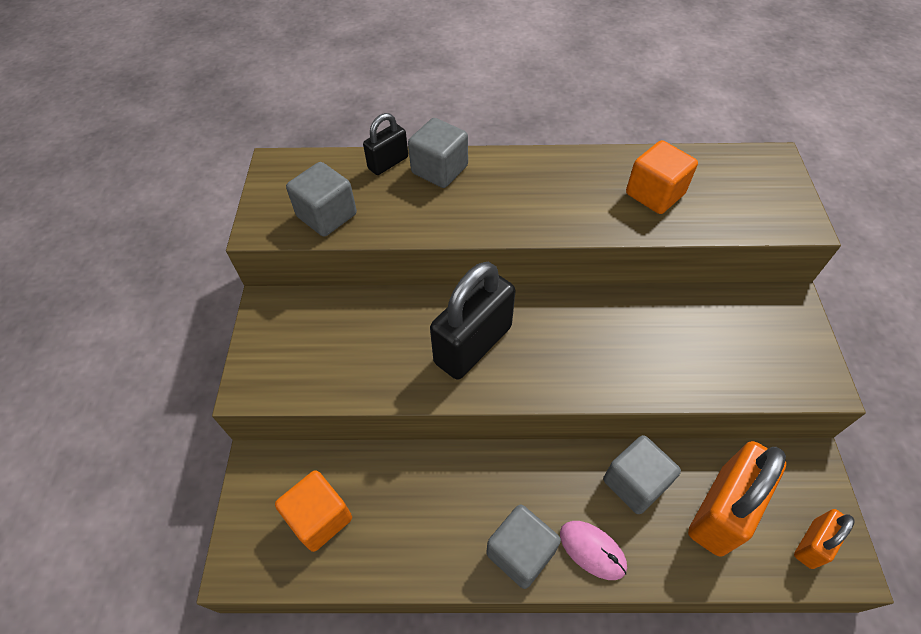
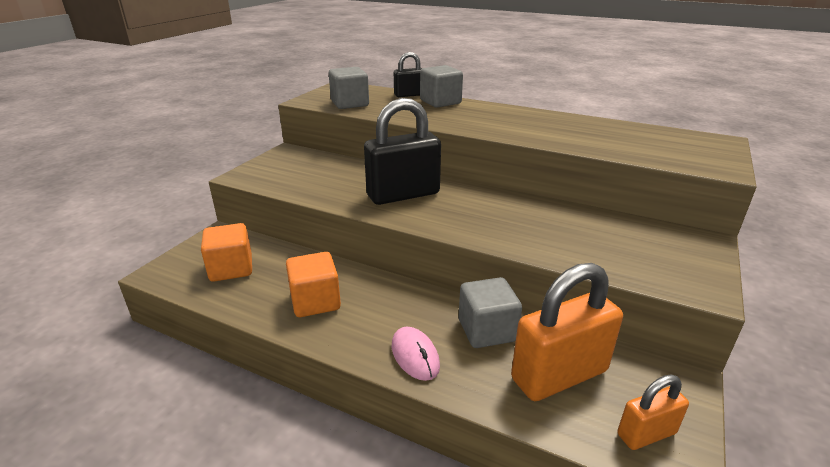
camera: 25 degrees right, 25 degrees down
(520, 552) = (354, 335): grey cube -> none
(655, 194) = (594, 135): orange cube -> orange cube (315, 301)

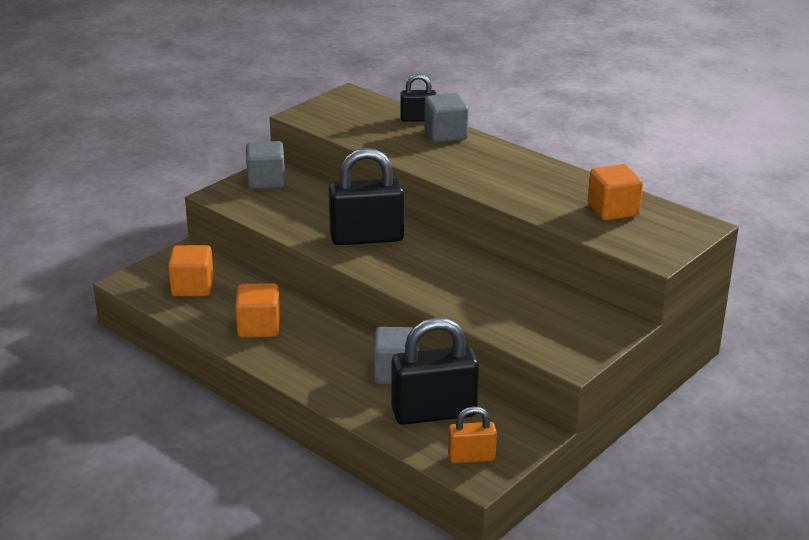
camera: 15 degrees right, 0 degrees up
(350, 104) = (345, 125): grey cube -> grey cube (266, 181)
(415, 355) = (325, 381): pink mouse -> none
(559, 375) = (434, 413): orange padlock -> black padlock
(635, 137) = (613, 210): none -> orange cube

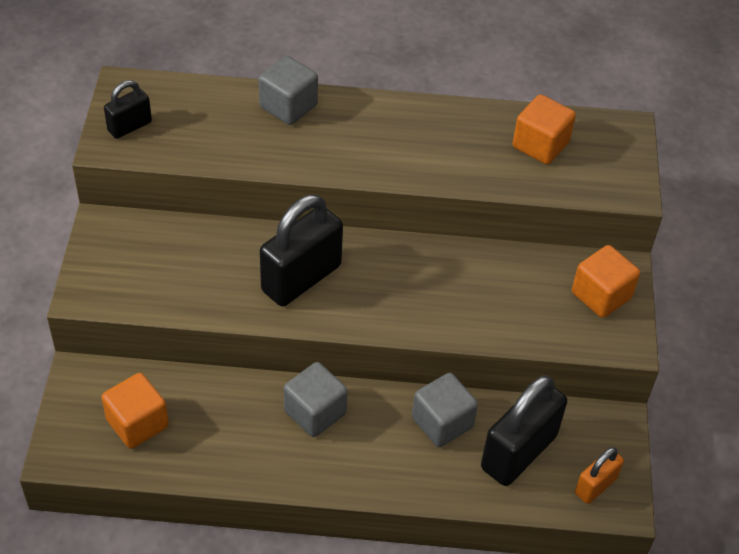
camera: 40 degrees left, 20 degrees up
(259, 327) = (260, 439): orange cube -> orange cube (601, 295)
(266, 181) = (115, 246): grey cube -> grey cube (315, 412)
(418, 119) = (237, 94): black padlock -> black padlock (129, 126)

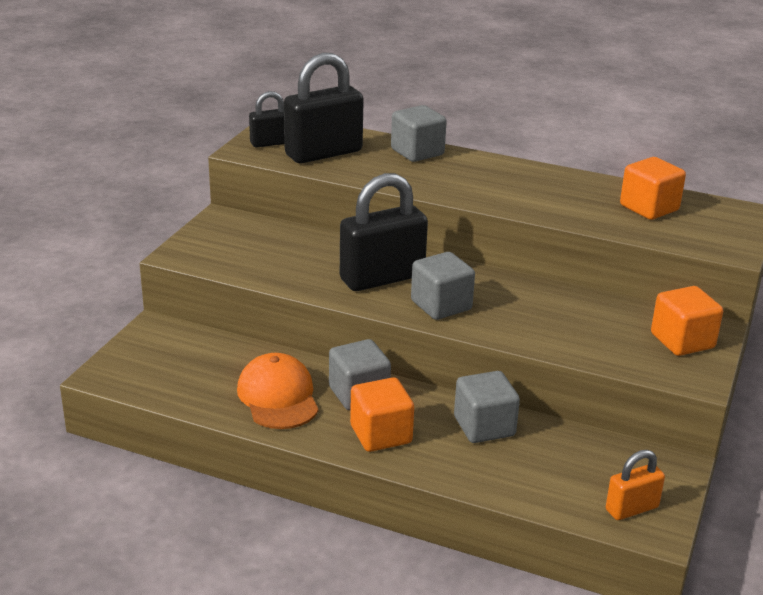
camera: 20 degrees right, 20 degrees down
(137, 423) = (187, 368): orange cube -> orange cube (381, 434)
(241, 437) = (278, 397): none -> orange cap
(371, 304) = (441, 305): none -> grey cube
(518, 452) = (556, 465): black padlock -> black padlock (323, 153)

